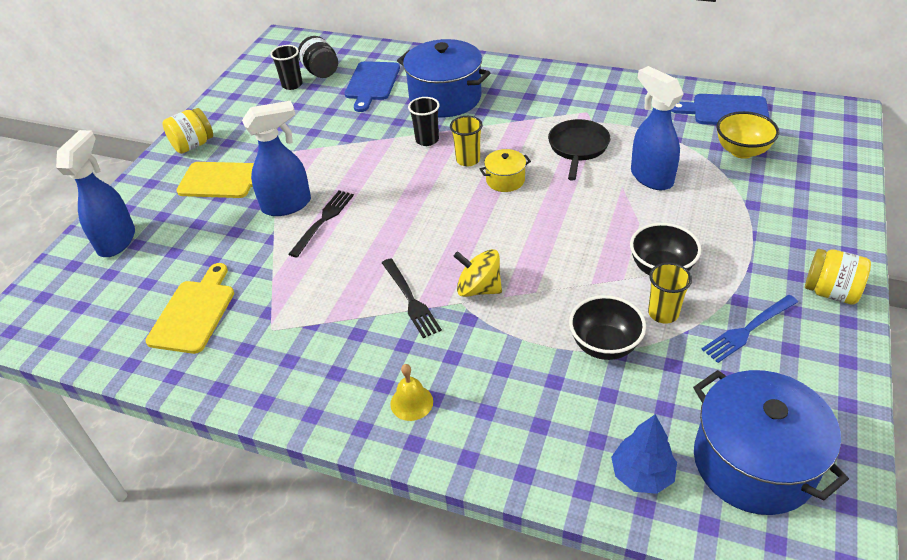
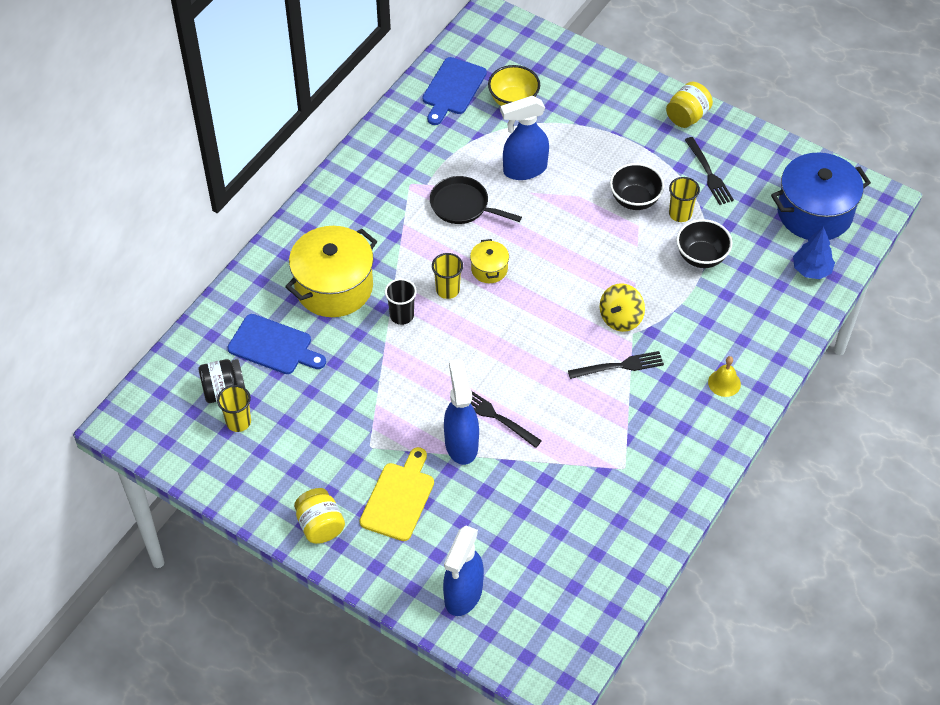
camera: 80 degrees left, 10 degrees up
(117, 240) = (463, 595): blue spray bottle -> blue spray bottle turned 90 degrees counterclockwise
(194, 313) = (587, 526): yellow cutting board -> none
(292, 85) = (238, 422): black cup -> yellow cup
(445, 98) = (334, 287): blue pot -> yellow pot
(748, 330) = (709, 174): blue fork -> black fork

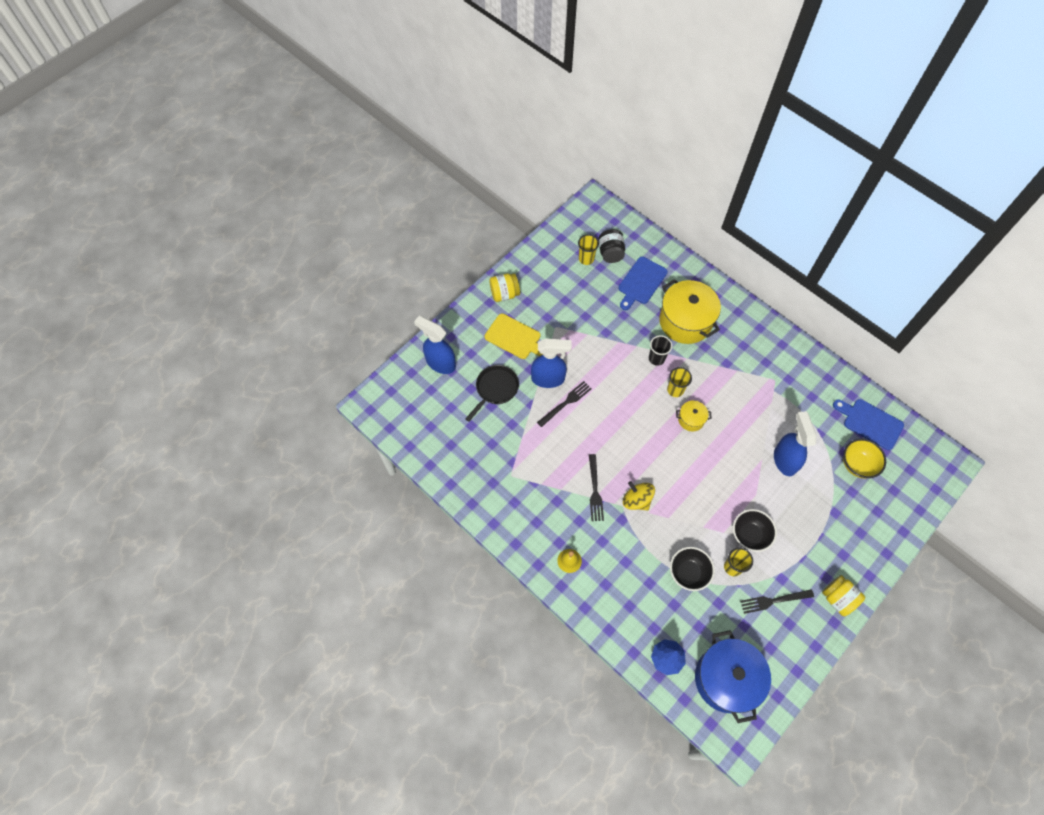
camera: 100 degrees right, 10 degrees up
(463, 205) = (751, 411): black pan -> black pan (495, 389)

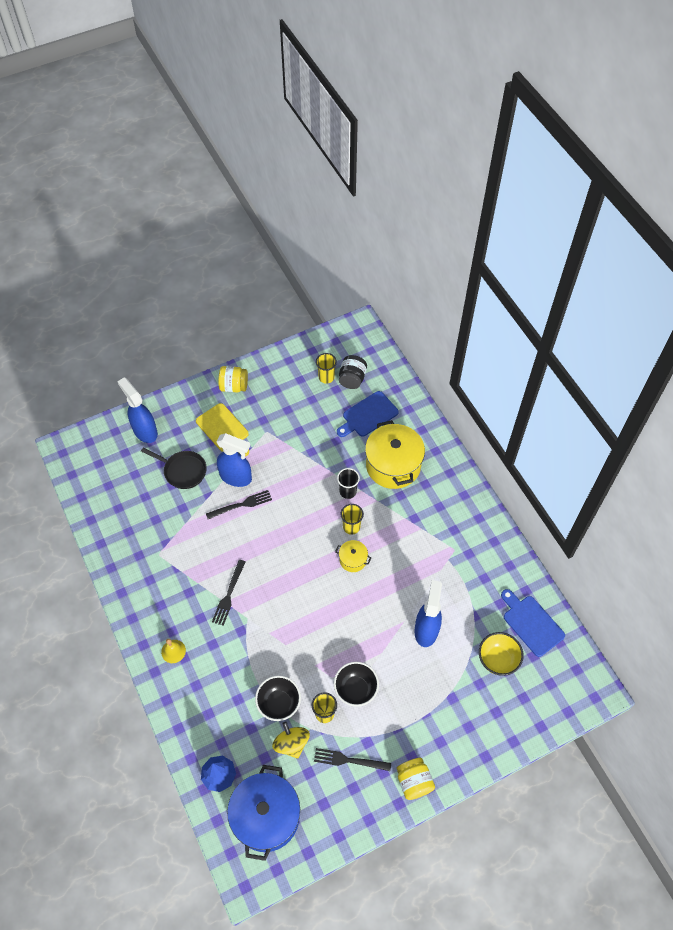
camera: 20 degrees right, 5 degrees down
(495, 389) = (183, 471): black pan -> black pan turned 60 degrees clockwise
(637, 500) = (263, 618): yellow spinning top -> yellow spinning top (291, 743)

